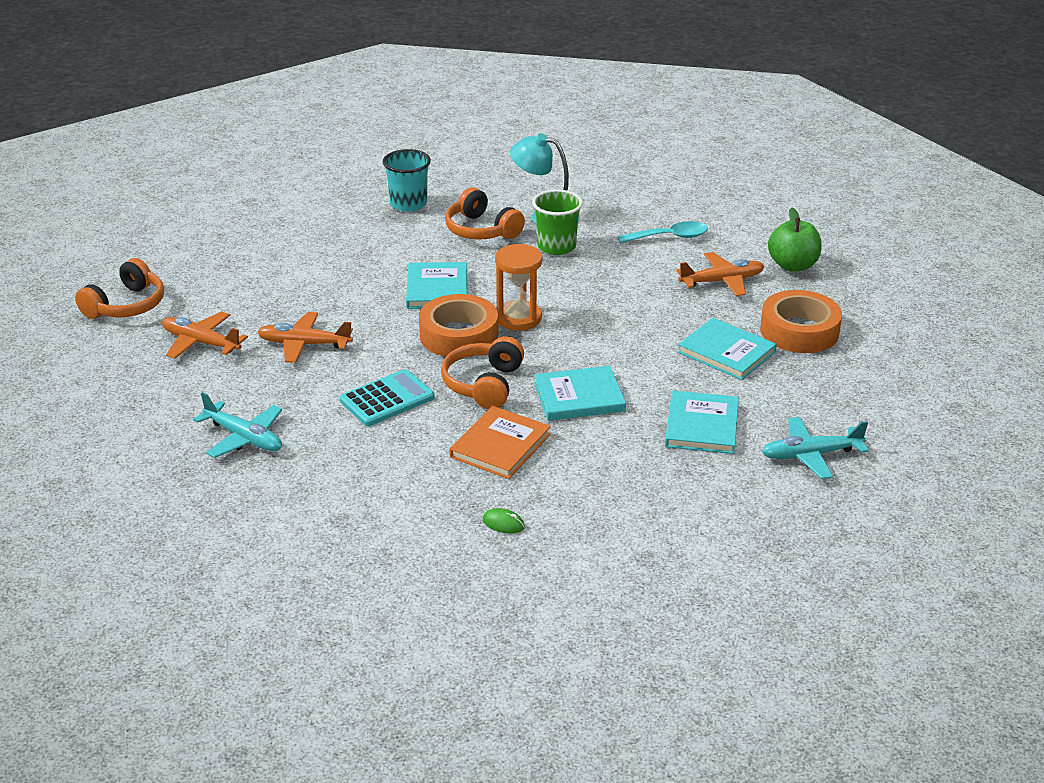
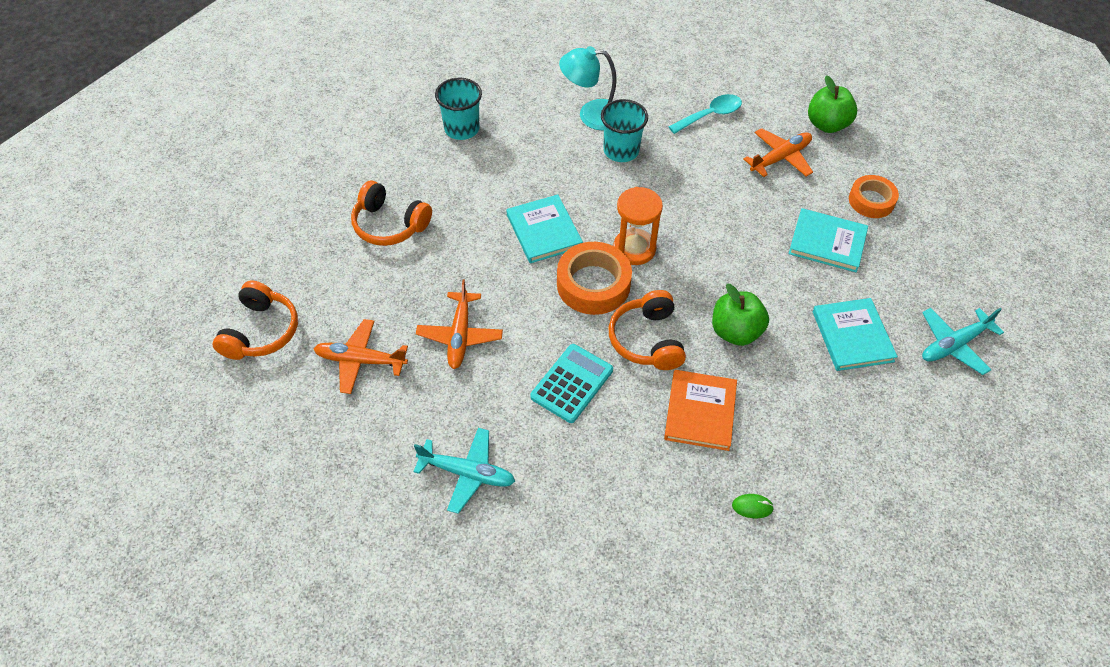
camera: 20 degrees left, 20 degrees up
(304, 344) = (460, 335): orange plane -> orange plane turned 75 degrees counterclockwise
(481, 230) = (544, 146): orange headphones -> orange headphones (389, 224)
(556, 246) = (621, 151): green cup -> turquoise cup
(579, 397) = (735, 331): turquoise book -> green apple
(799, 331) = (871, 201): orange tape -> orange tape, size x0.66

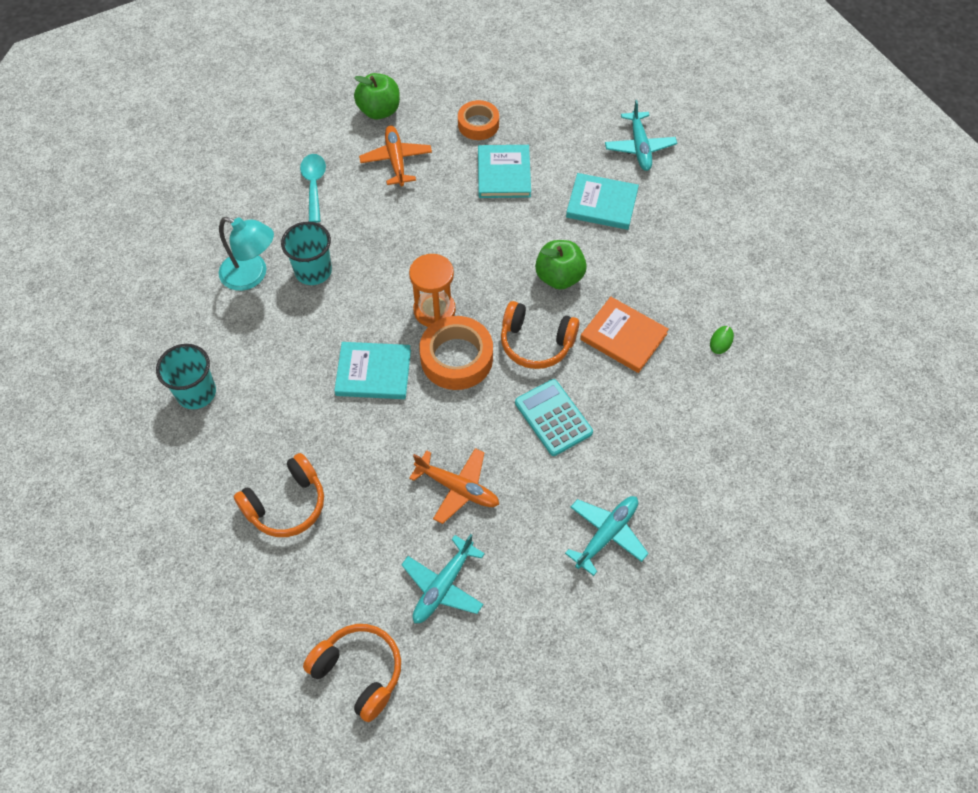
camera: 65 degrees left, 5 degrees up
(361, 360) = (443, 586): orange plane -> turquoise plane
(591, 115) = (252, 275): turquoise lamp -> turquoise lamp turned 90 degrees counterclockwise
(827, 242) = (504, 174): turquoise book -> turquoise book turned 45 degrees counterclockwise

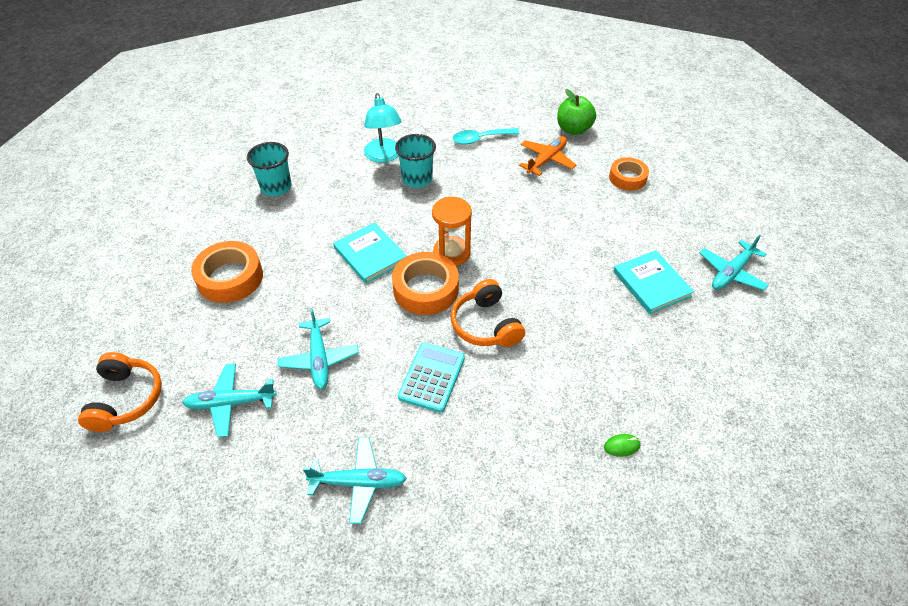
camera: 50 degrees right, 10 degrees down
(286, 504) = (230, 278): orange headphones -> orange tape
(314, 185) = (480, 139): turquoise spoon -> turquoise spoon turned 150 degrees counterclockwise
(457, 488) = (319, 359): orange plane -> turquoise plane
(504, 174) = (605, 215): turquoise book -> none
(559, 277) = (557, 301): green apple -> none
(623, 336) = (550, 375): orange book -> none

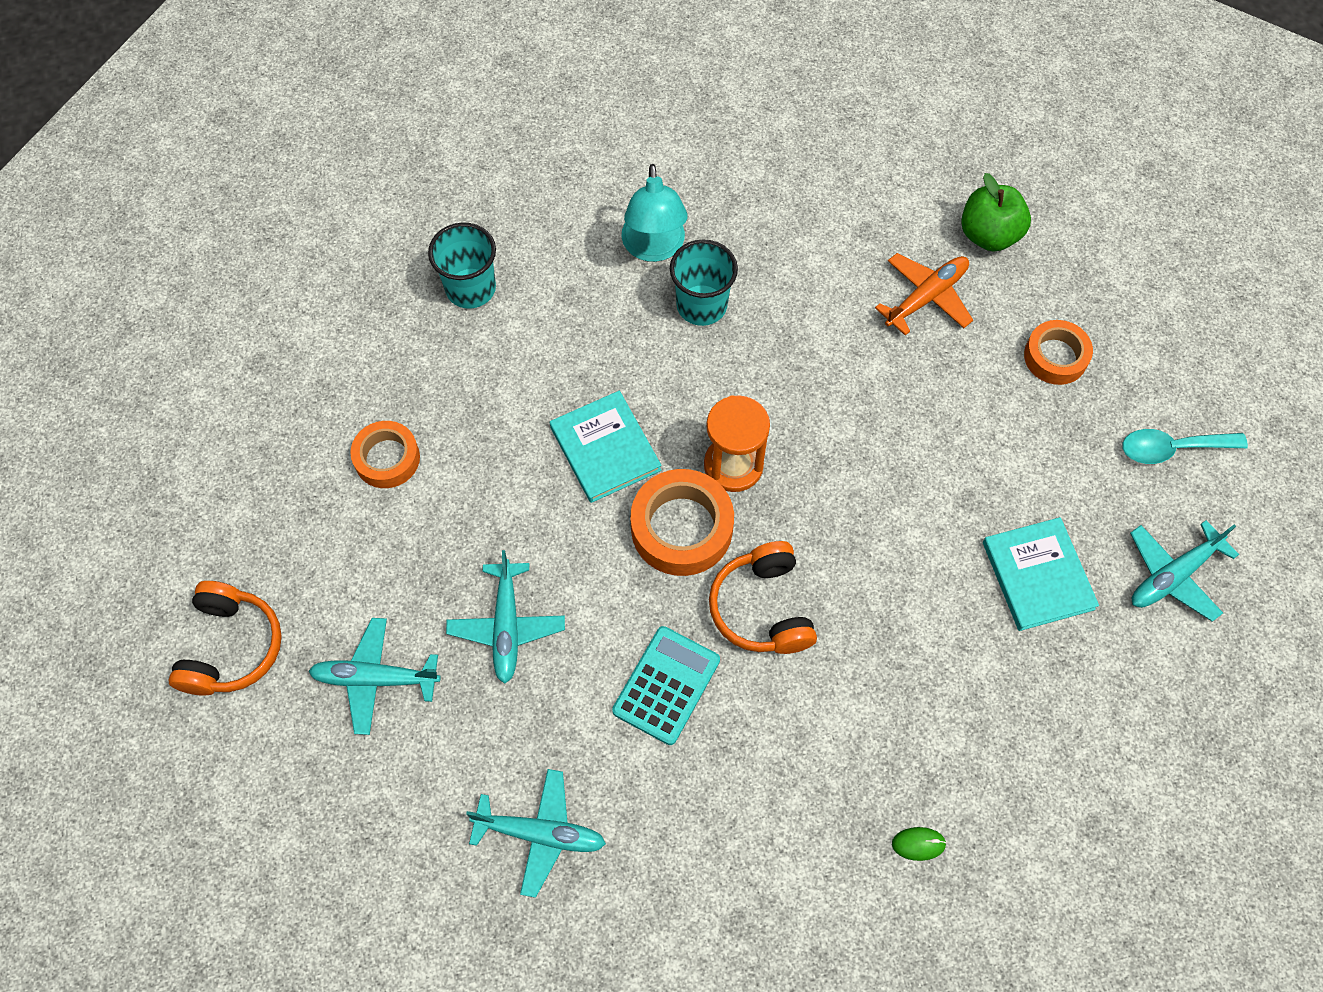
camera: 10 degrees right, 15 degrees up
(230, 278) = (387, 458): orange tape -> orange tape, size x0.66
(480, 139) = (823, 233): turquoise spoon -> turquoise spoon (1172, 448)

